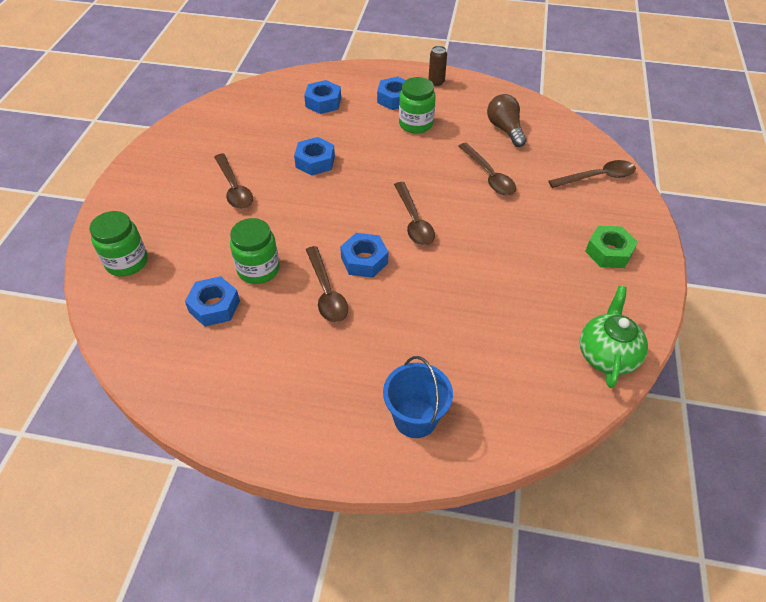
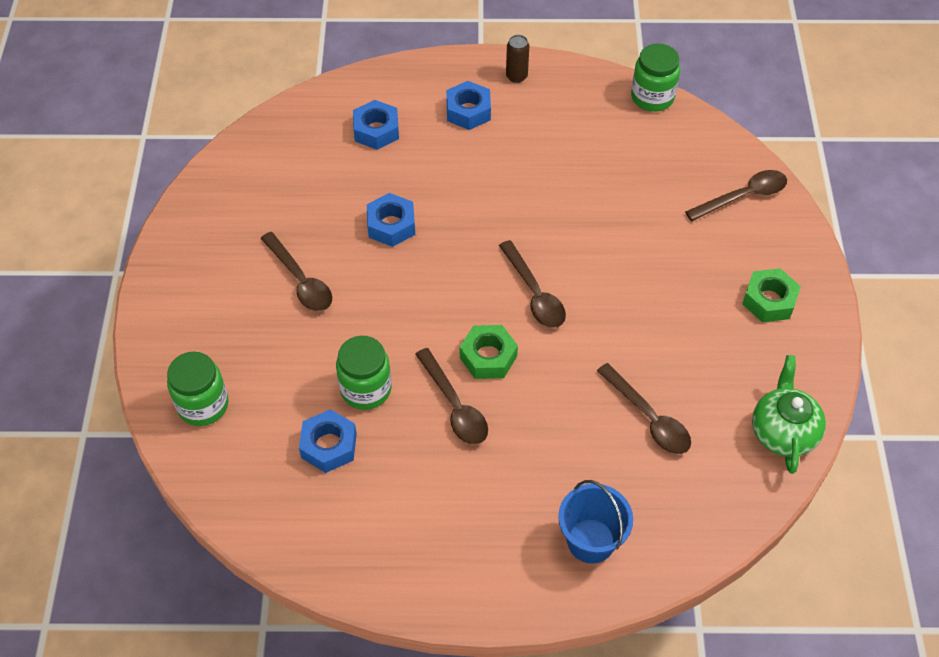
camera: 10 degrees left, 5 degrees up
(364, 260) = (488, 357): blue nut -> green nut
(416, 124) = (505, 148): green jar -> green jar (652, 97)
(489, 176) = (612, 214): brown spoon -> brown spoon (648, 418)
(505, 129) = (619, 140): brown light bulb -> none

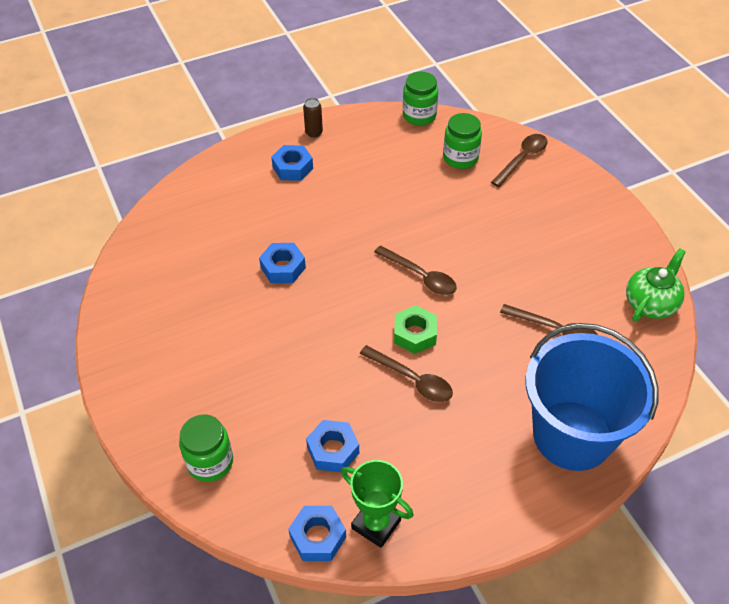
camera: 25 degrees left, 5 degrees down
(300, 280) = (235, 334): brown spoon -> none
(327, 540) = (376, 524): none -> green trophy
(366, 389) = (336, 395): green jar -> green jar (460, 158)
(376, 130) = (230, 204): blue nut -> blue nut (318, 537)
(591, 541) = (572, 435): blue bucket -> blue bucket, size x1.98
(769, 300) = (584, 220): green nut -> none
(782, 432) = (650, 303): green teapot -> green teapot turned 60 degrees clockwise

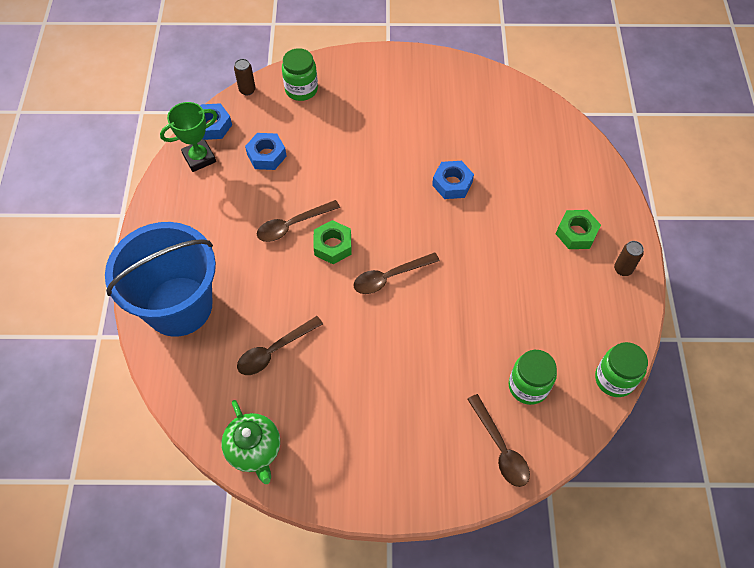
camera: 115 degrees right, 10 degrees up
(238, 526) = (247, 90): none -> brown can
(292, 168) = (576, 233): blue nut -> green nut

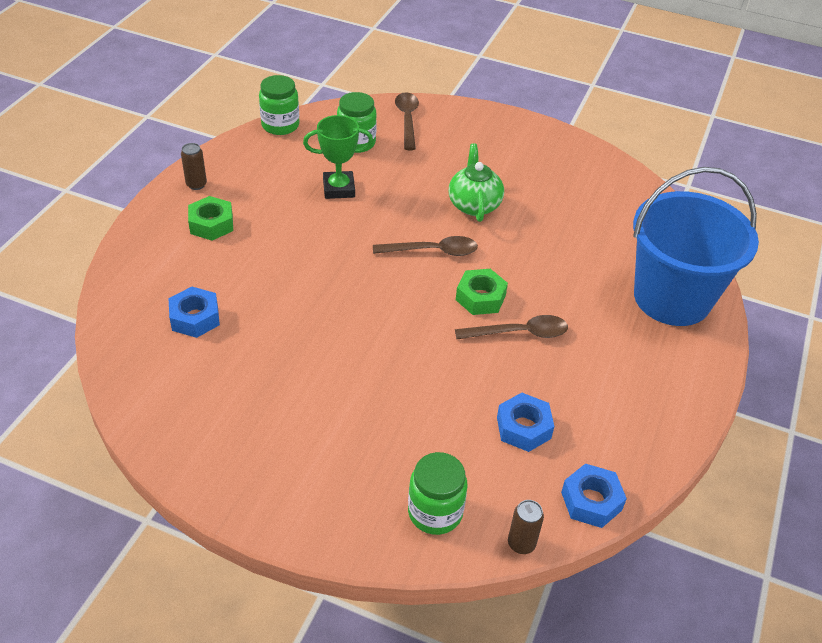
camera: 160 degrees left, 15 degrees down
(199, 158) = (620, 457): green trophy -> green trophy (339, 189)
(254, 450) = (616, 177): green teapot -> green teapot (474, 205)
(274, 350) = (577, 232): brown spoon -> none
(452, 184) = (305, 312): blue nut -> blue nut (195, 318)

